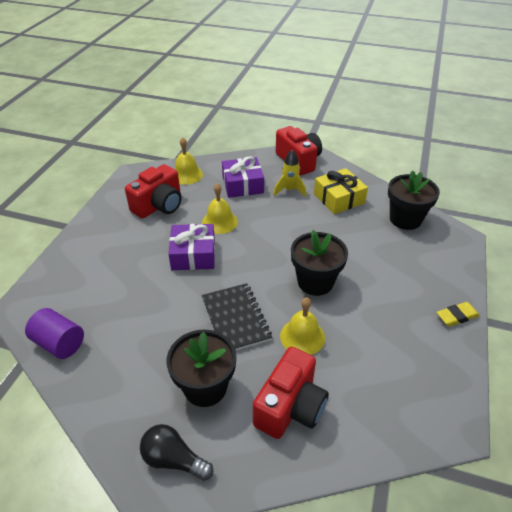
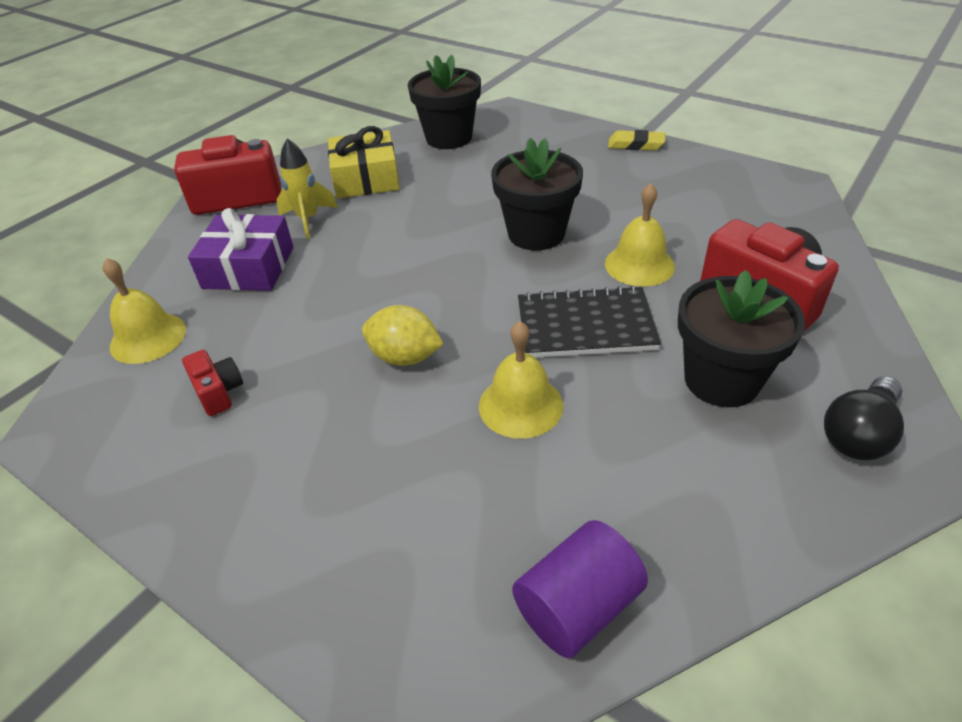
camera: 70 degrees left, 0 degrees up
(159, 205) = (218, 392): red camera -> red camera, size x0.49
(193, 254) = (405, 357): purple gift -> yellow lemon
(219, 222) = (334, 311): yellow bell -> yellow bell (520, 405)
(457, 316) = (636, 144): yellow eraser -> yellow eraser turned 75 degrees counterclockwise

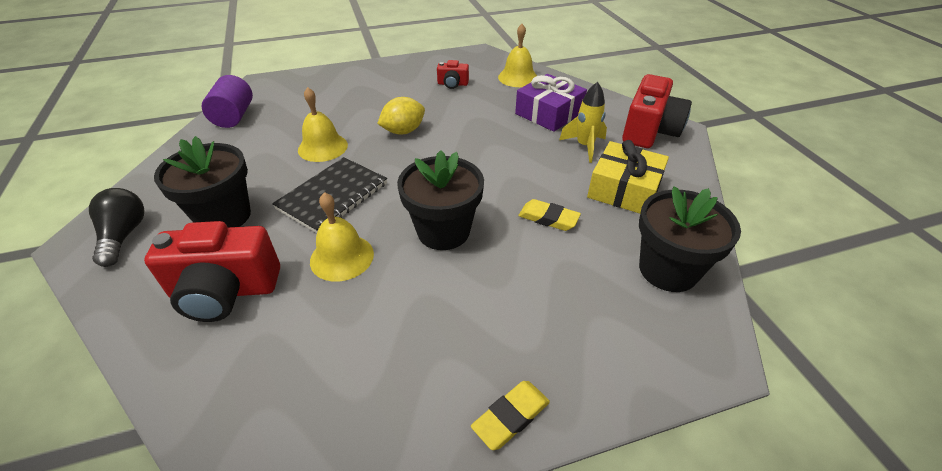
camera: 125 degrees right, 0 degrees up
(451, 195) = (548, 218): none -> yellow eraser

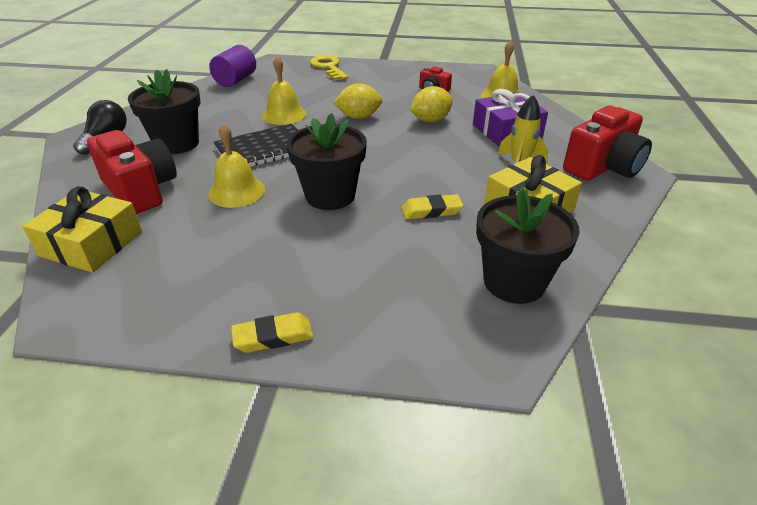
camera: 25 degrees right, 5 degrees down
(217, 385) = (91, 244): none -> yellow gift
(225, 291) = (140, 190): red camera -> red camera turned 150 degrees counterclockwise
(328, 79) = (328, 67): none -> yellow key
(474, 118) = (430, 120): none -> yellow lemon
(548, 218) = (431, 211): yellow eraser -> yellow eraser turned 60 degrees counterclockwise

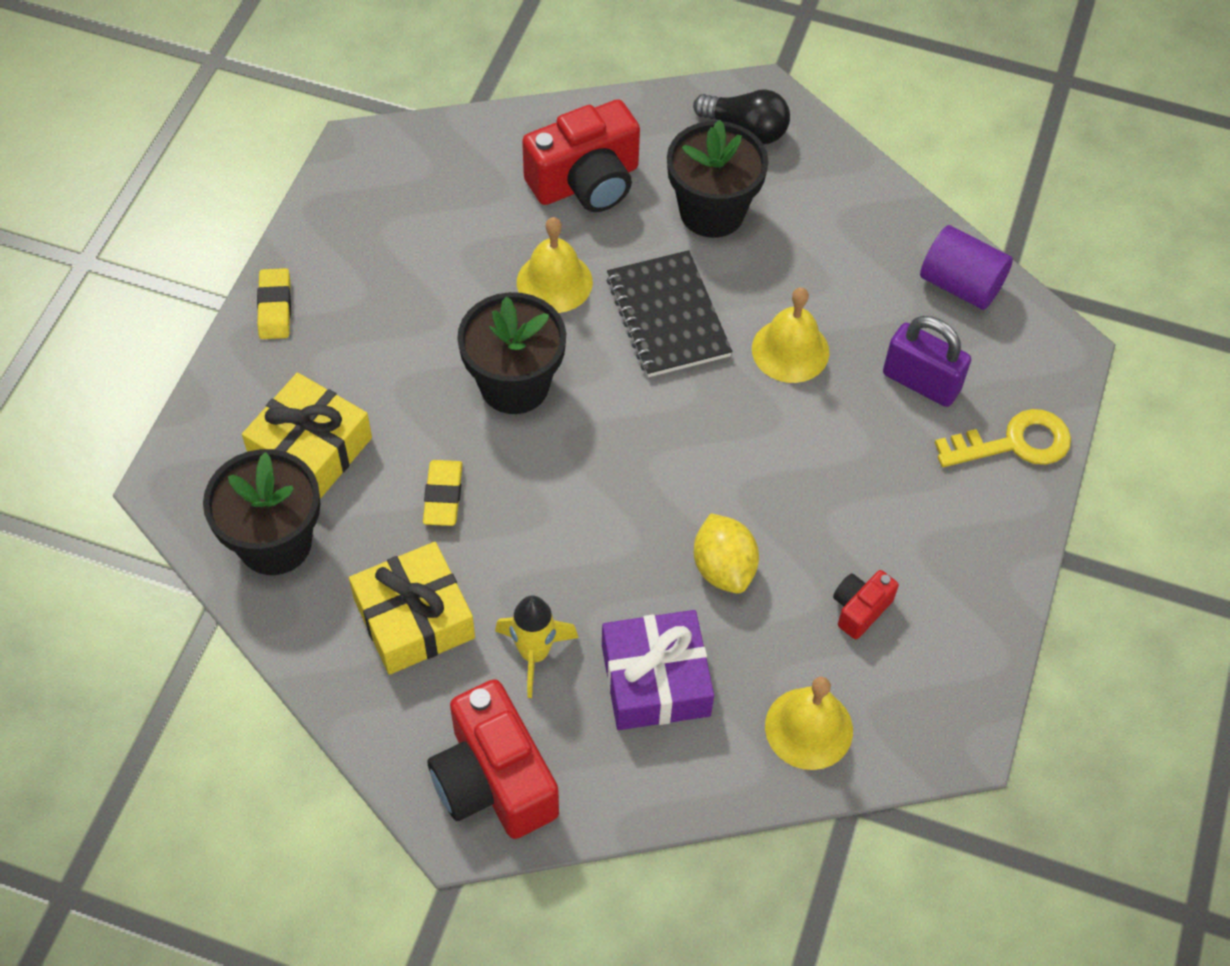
camera: 100 degrees right, 20 degrees up
(91, 244) = (479, 150): yellow gift -> yellow gift (311, 448)
(298, 85) = (921, 382): none -> purple padlock
(358, 117) = (759, 458): yellow lemon -> none

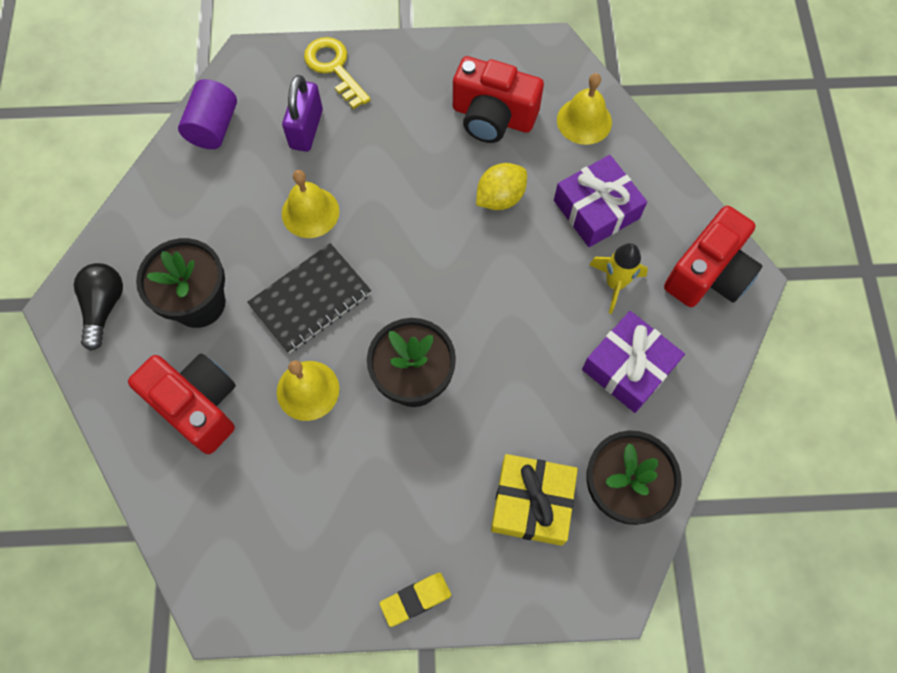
camera: 110 degrees left, 10 degrees up
(414, 619) = (628, 367): yellow gift -> purple gift
(443, 496) = (527, 390): yellow eraser -> none
(860, 609) = (493, 117): red camera -> red camera, size x2.02

